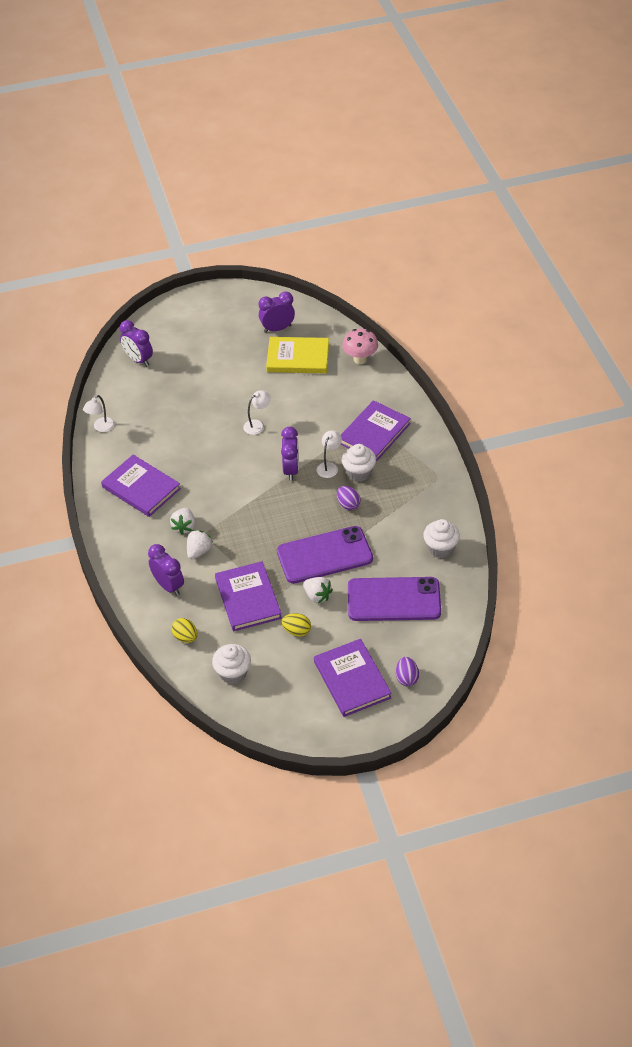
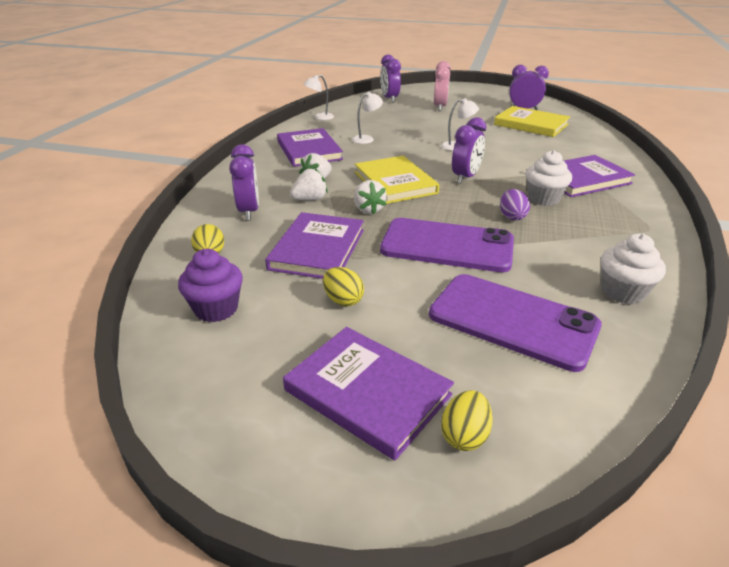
camera: 30 degrees right, 15 degrees down
(199, 357) = (440, 107): none -> pink clock
(233, 673) = (216, 309): white cupcake -> purple cupcake
(244, 501) = (395, 183): none -> yellow book
(317, 596) = (404, 277): white strawberry -> white strawberry (368, 209)
(329, 466) = (511, 186): white lamp -> white lamp (366, 139)
(352, 680) = (367, 392): purple book -> purple book turned 60 degrees counterclockwise
(360, 359) = (596, 137): pink mushroom -> none
(406, 678) = (464, 435): purple egg -> yellow egg

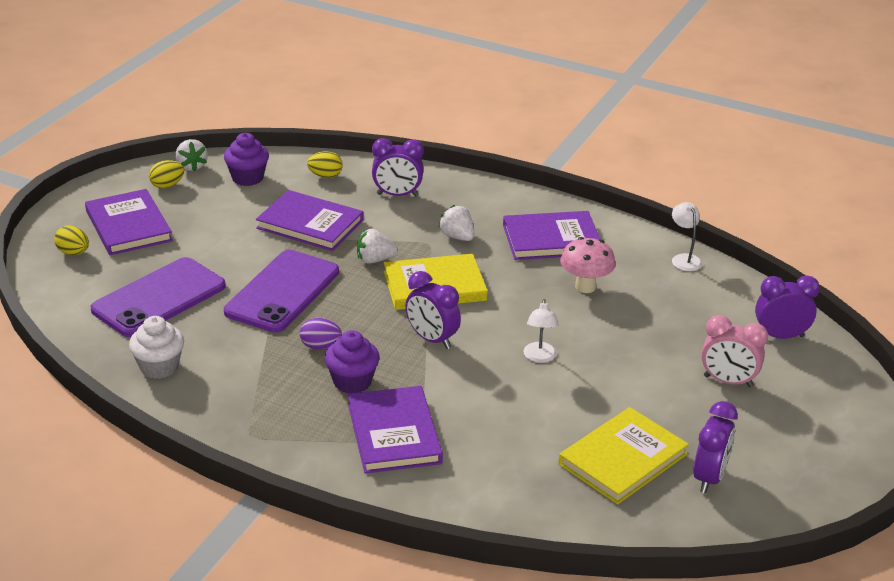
camera: 100 degrees right, 0 degrees up
(310, 199) = (412, 229): white strawberry -> white strawberry (192, 166)
(343, 300) = (228, 228): yellow egg -> yellow egg (167, 185)
(366, 139) = (585, 287): white lamp -> pink mushroom
(367, 392) = (128, 226): purple book -> purple book turned 75 degrees counterclockwise
(543, 199) = (352, 382): white cupcake -> purple cupcake

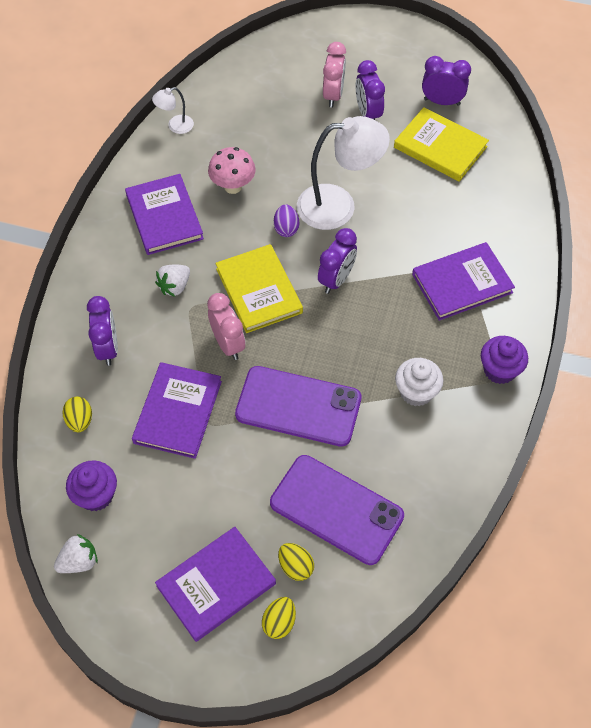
camera: 100 degrees left, 25 degrees up
(159, 367) = (438, 474): white cupcake -> white cupcake (416, 392)
(167, 185) = (125, 574): yellow egg -> yellow egg (295, 566)
(320, 346) = (369, 357): purple egg -> purple egg (286, 228)
(352, 382) = (409, 323): purple cupcake -> purple cupcake (499, 370)
(374, 260) = (228, 344): white strawberry -> pink clock
(539, 357) = (338, 206): white lamp -> white lamp, size x2.17
(780, 336) = (269, 68): purple clock -> purple clock (368, 113)

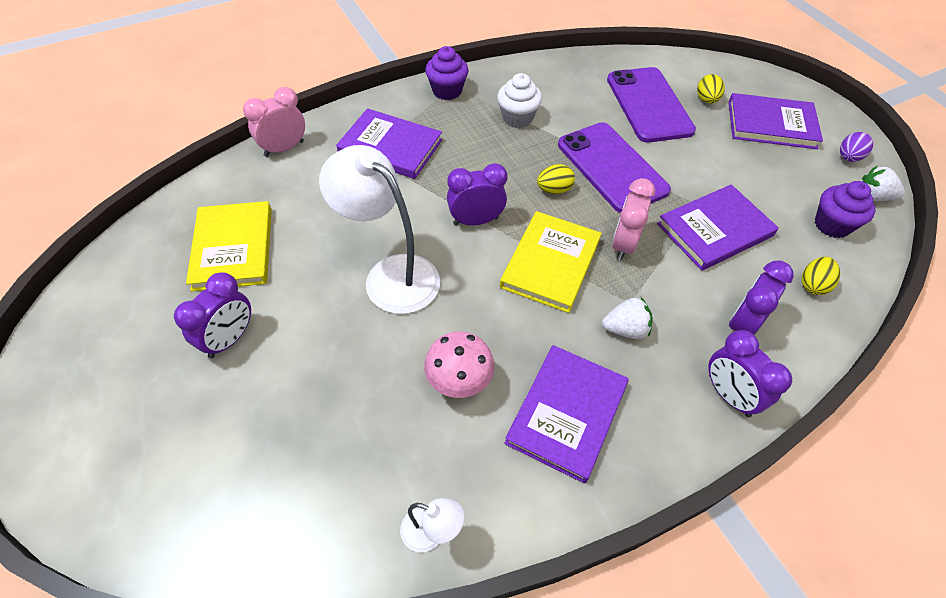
camera: 135 degrees left, 5 degrees down
(279, 622) = (742, 87): yellow egg -> yellow egg (554, 190)
(286, 228) = (462, 295): purple egg -> purple egg (848, 158)
(333, 95) = (223, 395): pink clock -> pink clock (284, 148)
(442, 102) = (156, 287): purple clock -> purple clock (729, 395)

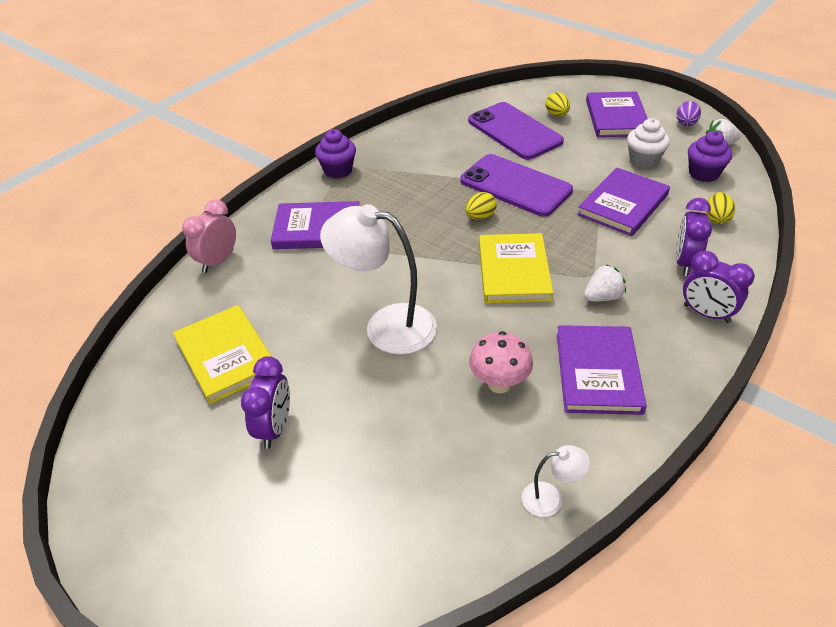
camera: 20 degrees left, 10 degrees down
(476, 221) = (431, 261): purple clock -> none
(517, 118) = (413, 173): white cupcake -> white cupcake (643, 160)
(623, 244) = (561, 238): pink clock -> none
(771, 124) = (616, 118): purple book -> purple book turned 75 degrees counterclockwise

